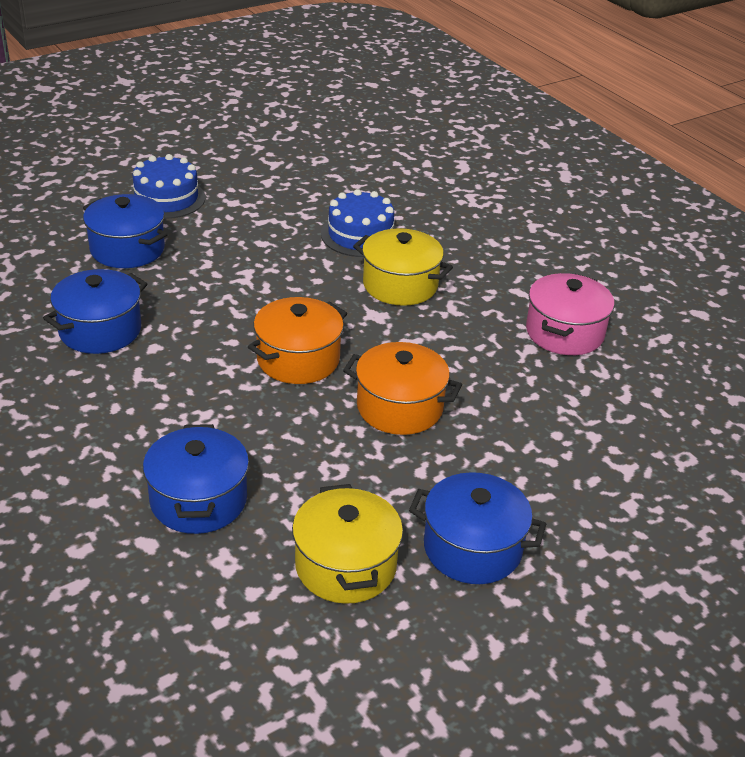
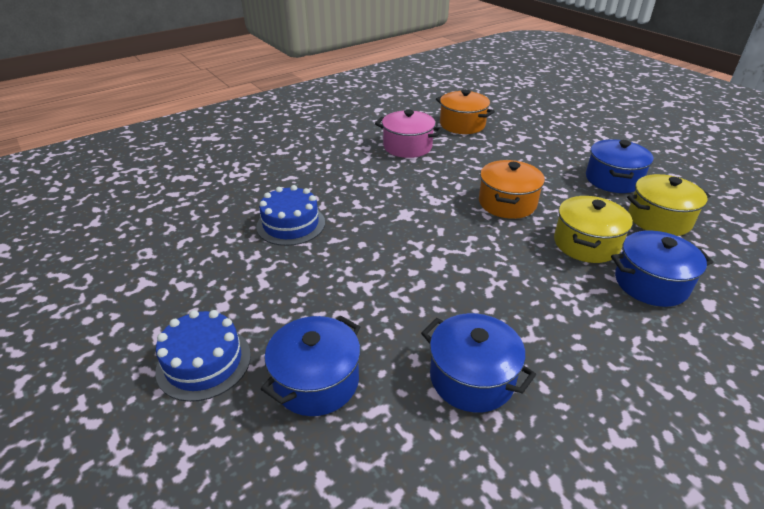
camera: 90 degrees left, 0 degrees up
(298, 359) = (472, 248): orange pot -> orange pot (462, 125)
(400, 285) = (363, 204): yellow pot -> yellow pot (586, 243)

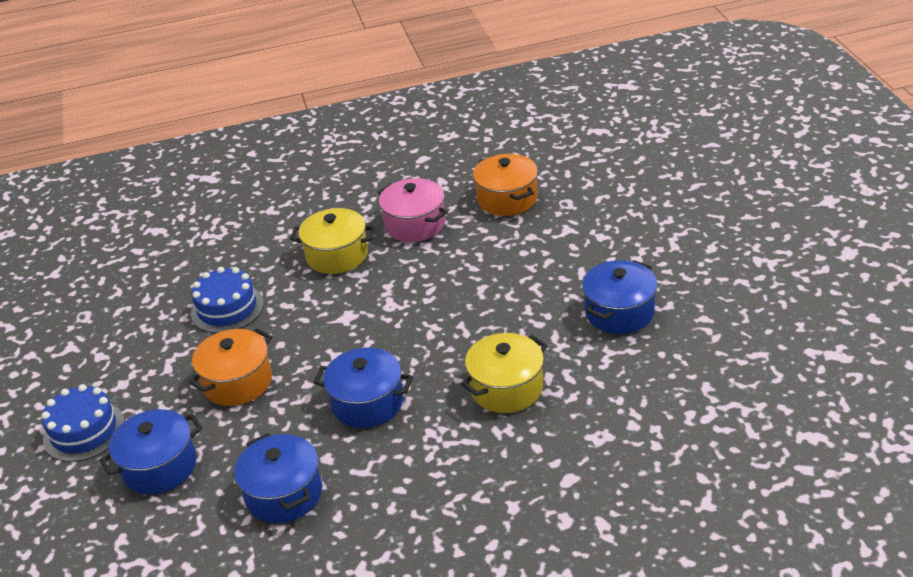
camera: 25 degrees right, 0 degrees up
(507, 203) = (465, 322): orange pot -> orange pot (237, 382)
(651, 283) = (531, 445): blue pot -> blue pot (367, 403)
(659, 219) = (620, 375): yellow pot -> yellow pot (337, 255)

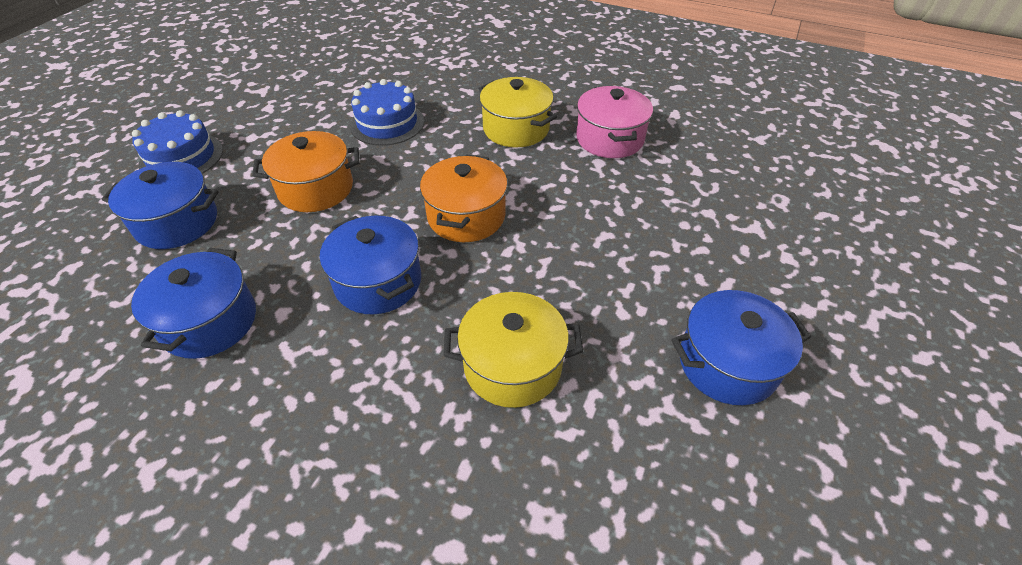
camera: 35 degrees right, 10 degrees up
(507, 199) = (721, 162): orange pot -> orange pot (466, 216)

